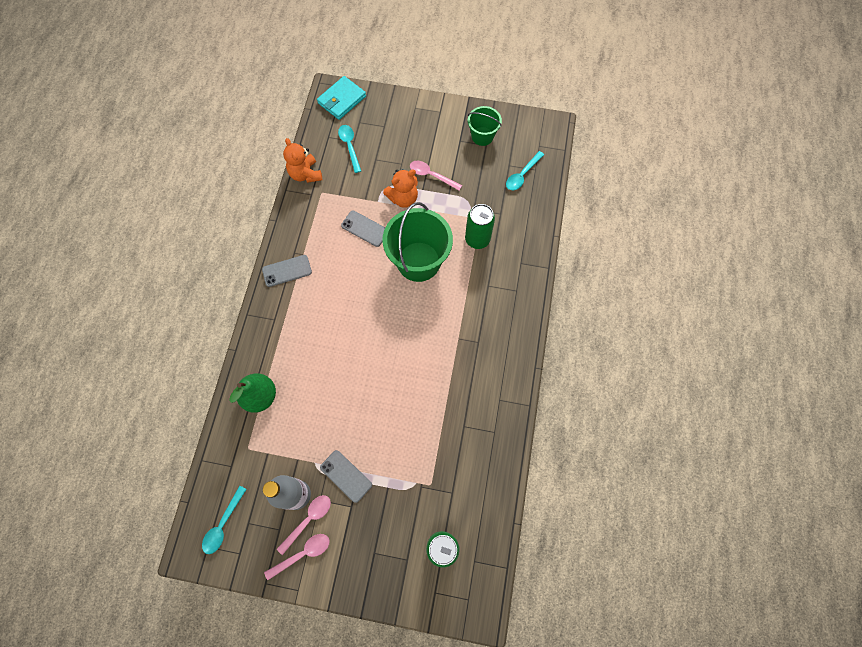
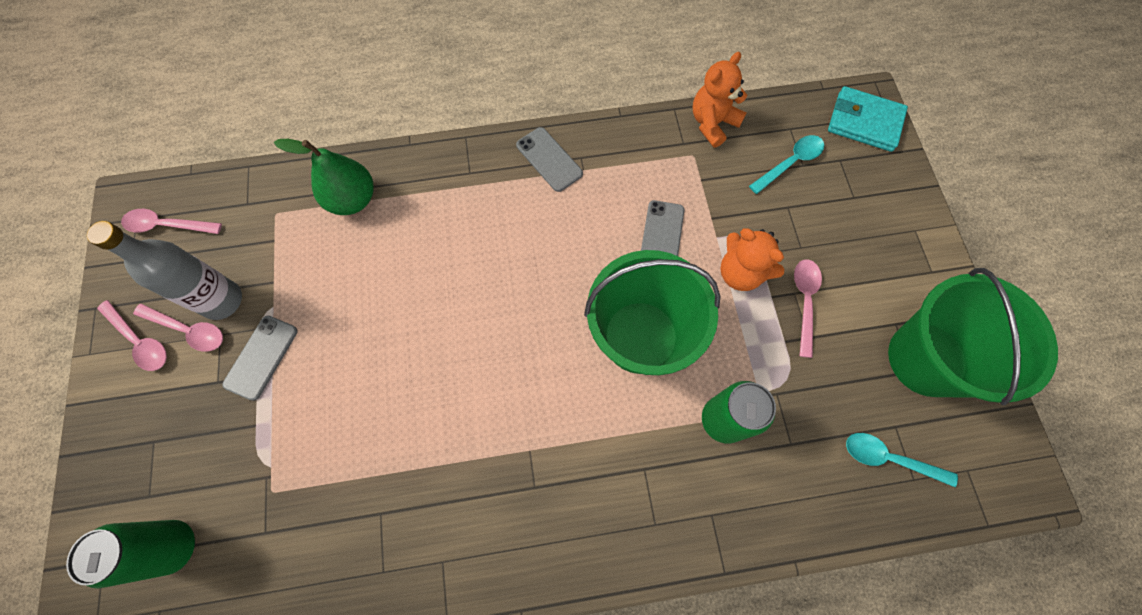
camera: 70 degrees right, 0 degrees up
(223, 524) = (167, 225): turquoise spoon -> pink spoon
(482, 136) = (926, 359): green bucket -> green bucket, size x1.82

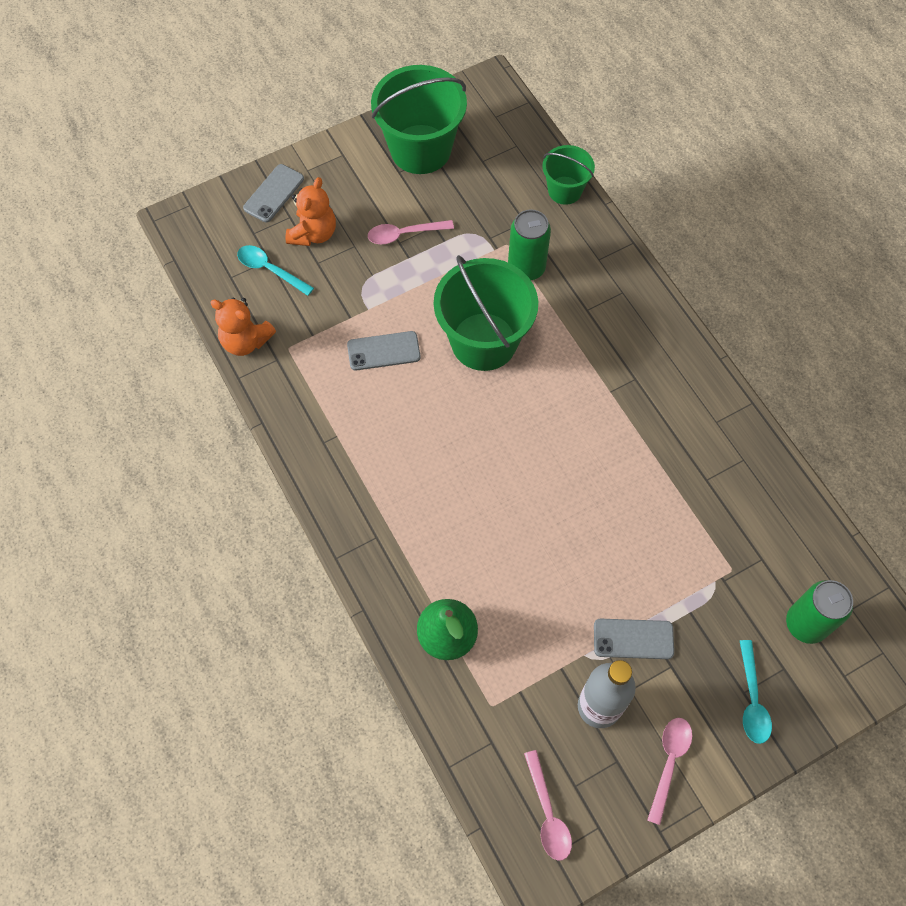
camera: 110 degrees left, 5 degrees down
(189, 330) = (639, 721): pink spoon -> none
(549, 159) = (336, 470): grey phone -> grey phone (274, 193)
(740, 273) = (395, 284): orange teddy bear -> orange teddy bear (313, 233)
(828, 515) = (565, 190): none -> green bucket
(864, 122) = (205, 222): turquoise wallet -> none
(888, 458) = (508, 162): turquoise spoon -> turquoise spoon (752, 700)

